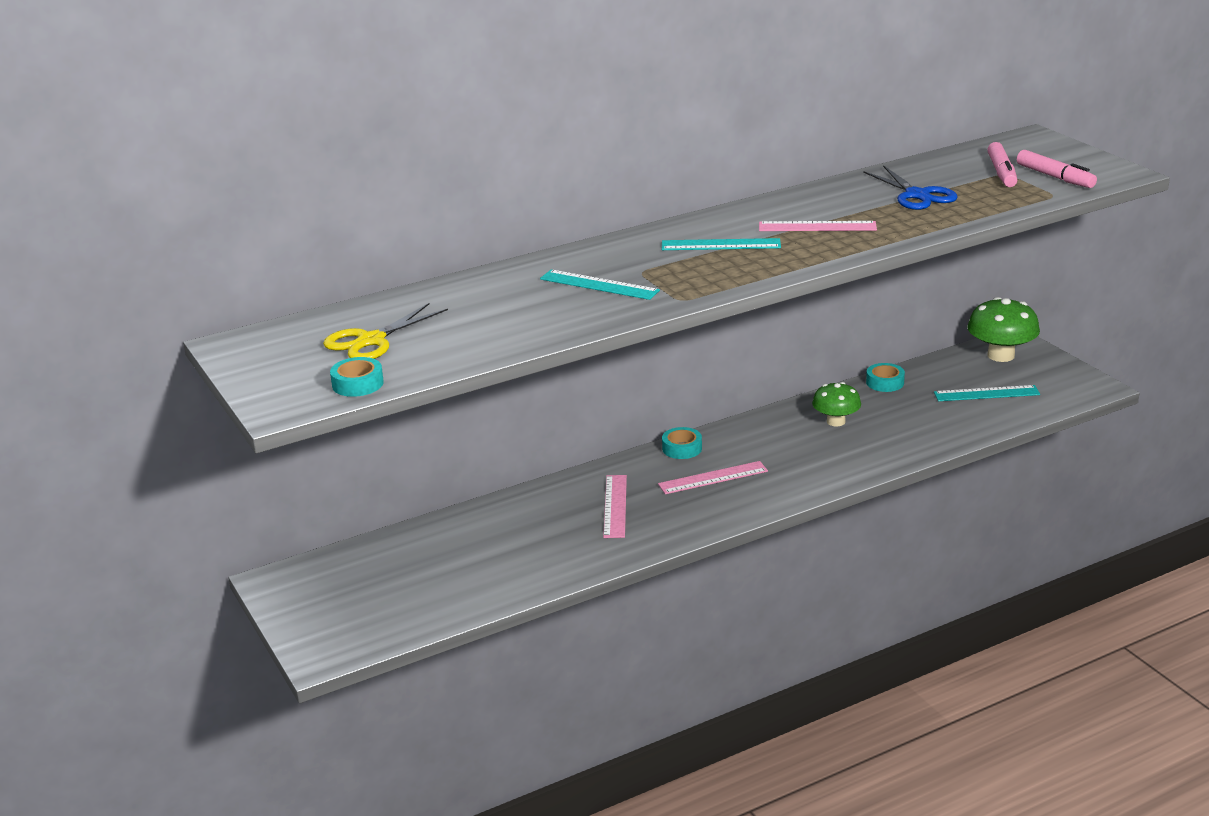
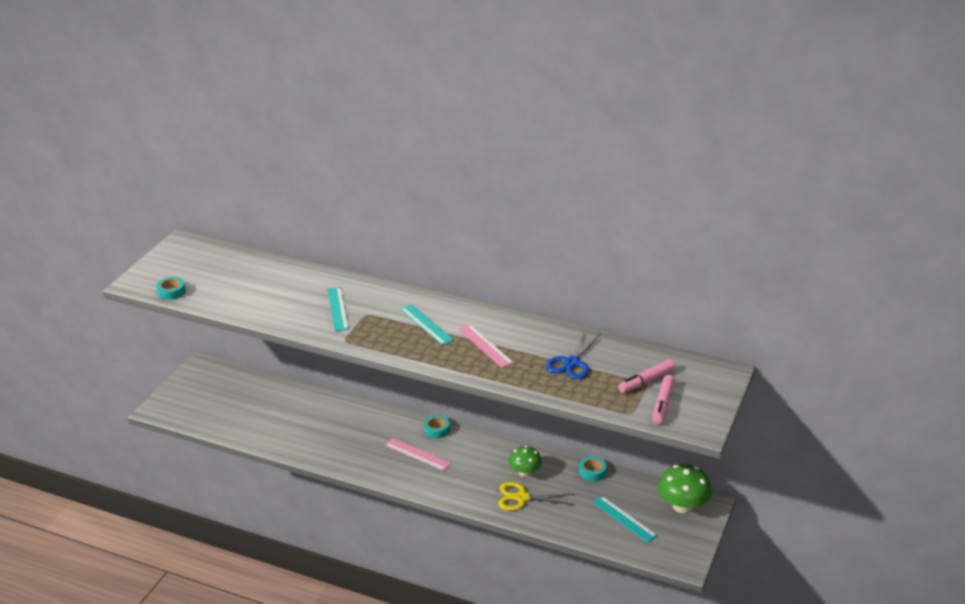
camera: 50 degrees right, 5 degrees up
(371, 341) = (216, 275): yellow scissors -> yellow scissors (522, 498)
(615, 506) = (357, 434): pink ruler -> none

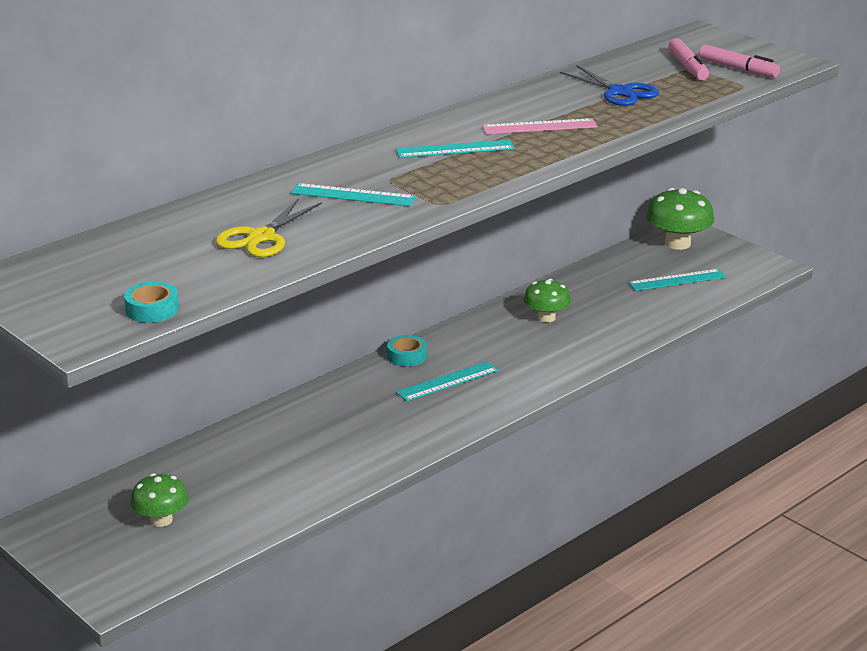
camera: 65 degrees left, 5 degrees down
(224, 401) = (161, 520): none -> green mushroom
(417, 454) = (447, 381): pink ruler -> turquoise ruler
(522, 498) = (594, 331): yellow scissors -> yellow scissors (261, 237)
(592, 472) = (579, 277): turquoise tape -> none

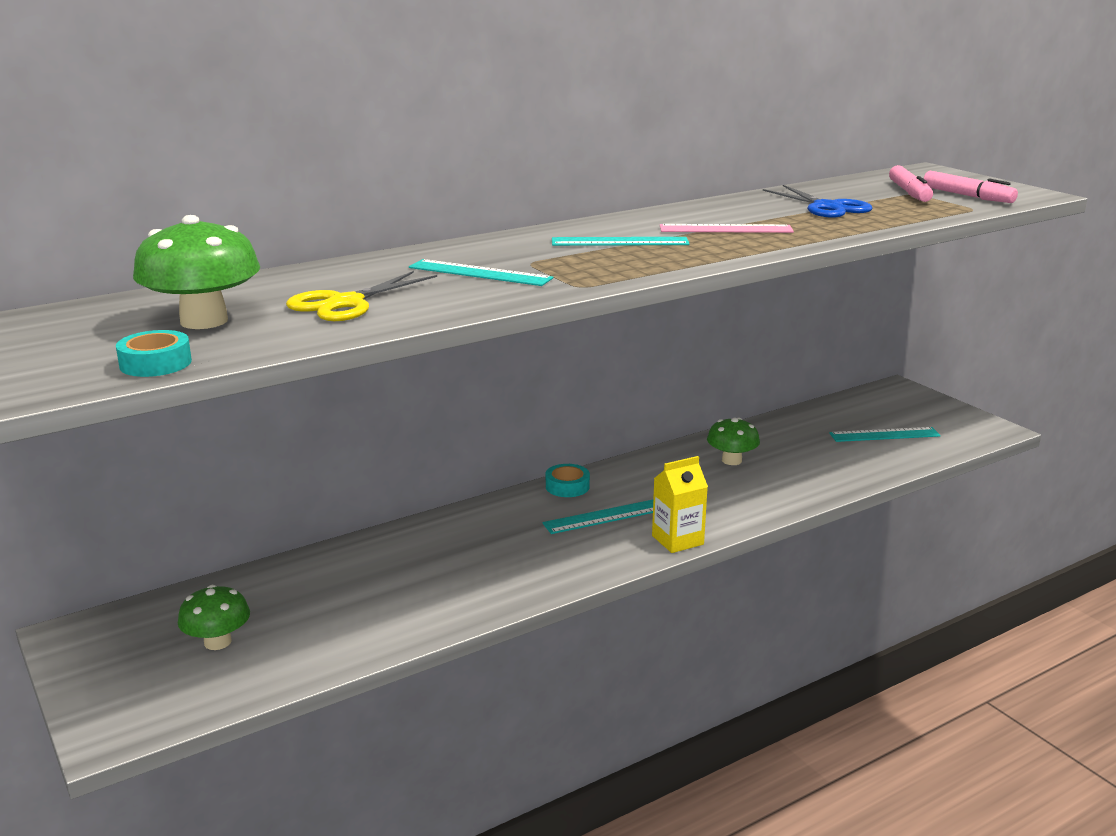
camera: 10 degrees right, 5 degrees down
(515, 397) = (677, 540): none -> yellow carton
(677, 243) = (889, 400): green mushroom -> green mushroom (204, 321)

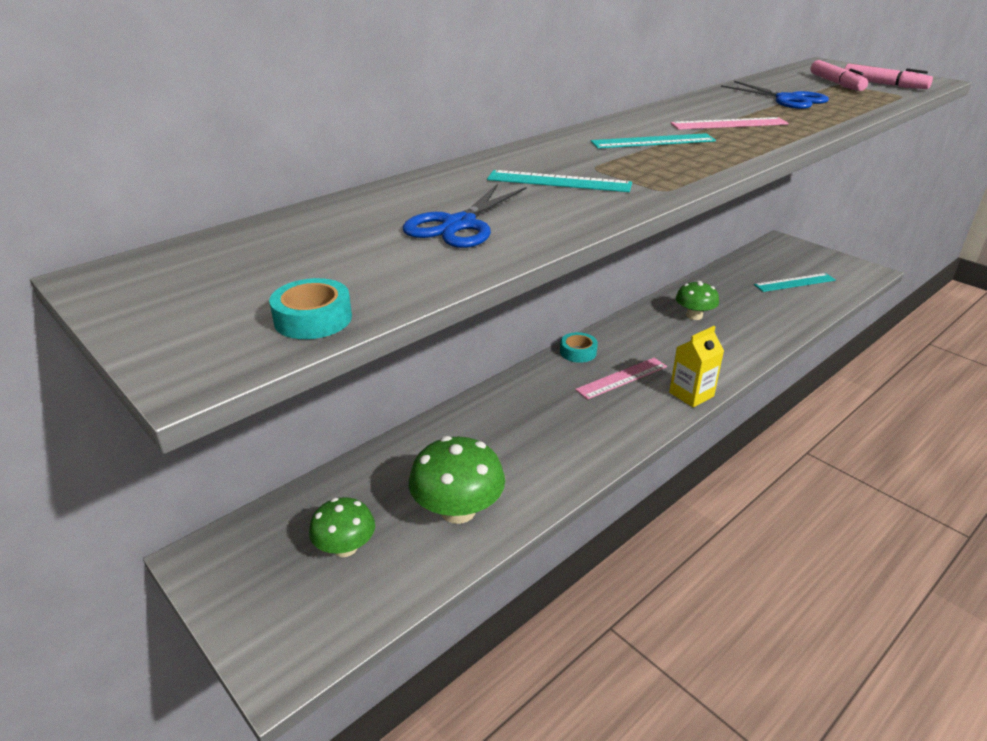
camera: 10 degrees left, 10 degrees up
(204, 321) = (329, 257): green mushroom -> green mushroom (458, 510)
(346, 303) = (459, 225): yellow scissors -> blue scissors
(604, 517) = (622, 378): turquoise ruler -> pink ruler

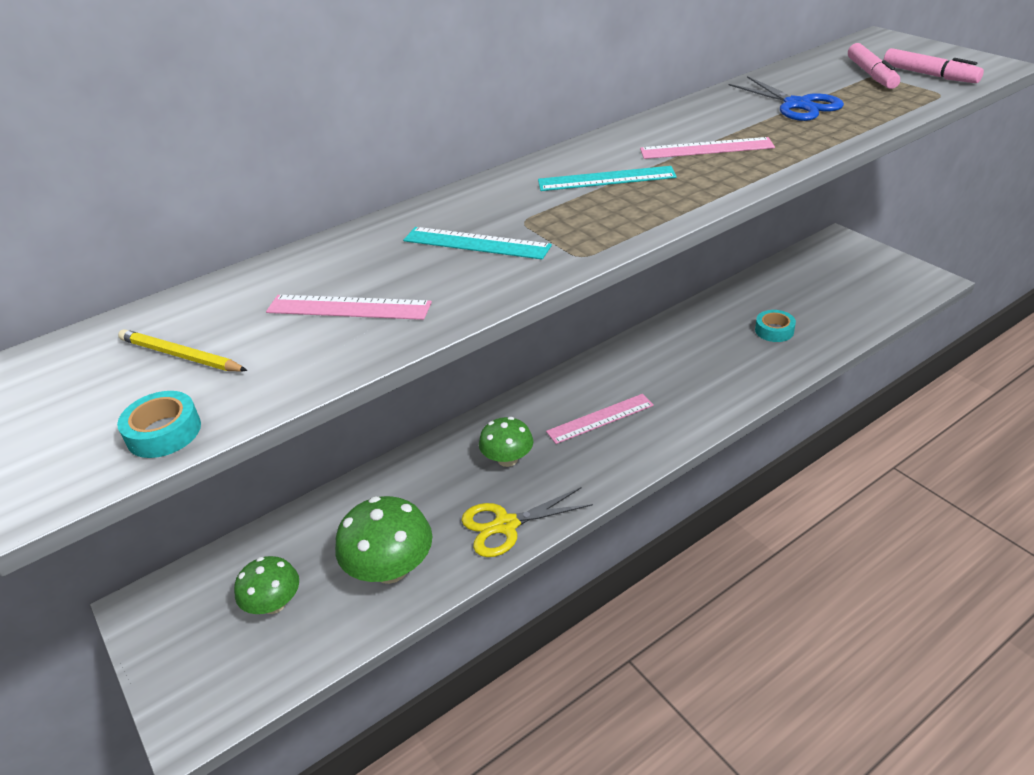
camera: 10 degrees right, 5 degrees up
(302, 260) = (181, 355): none -> yellow pencil
(459, 225) = (348, 307): blue scissors -> pink ruler
(561, 468) = (506, 525): none -> yellow scissors
(578, 352) = (562, 385): turquoise tape -> turquoise tape (774, 330)
(691, 394) = (670, 441): yellow carton -> none
(694, 316) = (704, 340): green mushroom -> green mushroom (507, 459)
(794, 282) = (835, 296): turquoise ruler -> none

